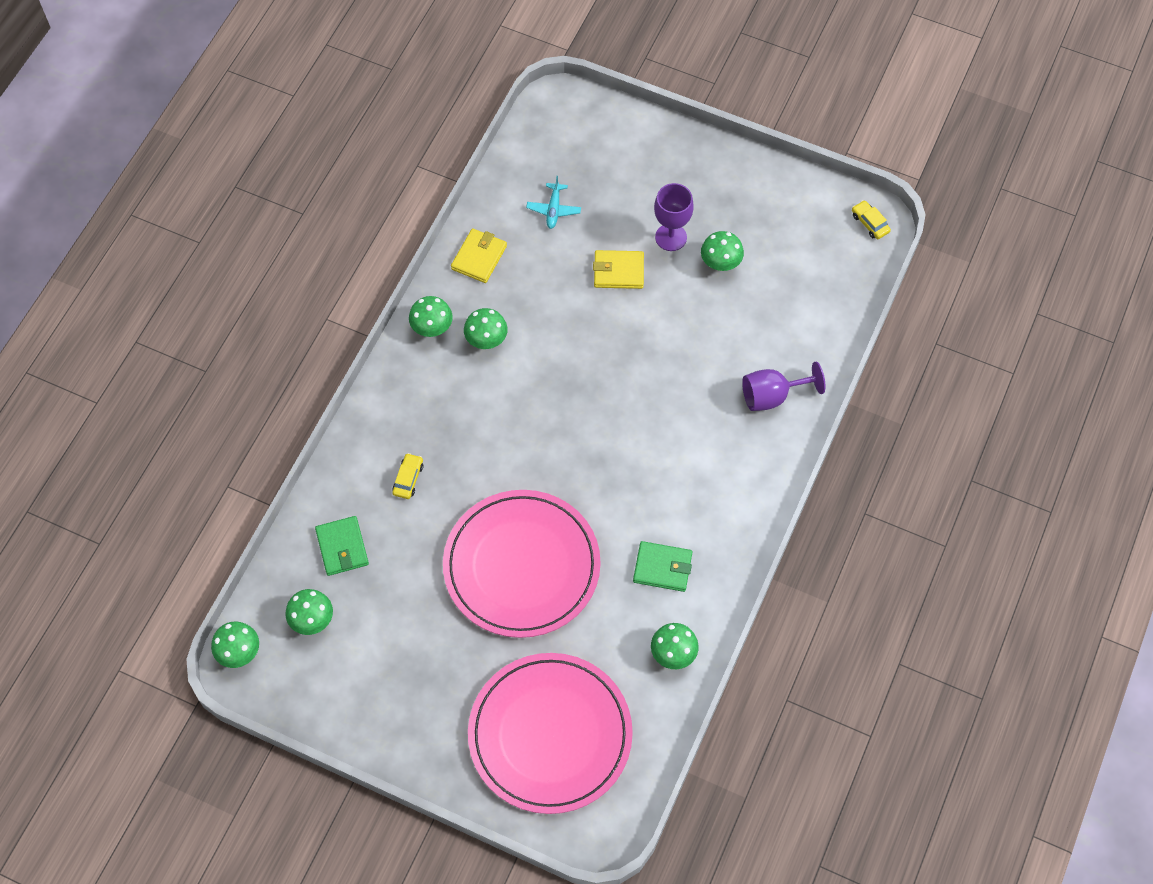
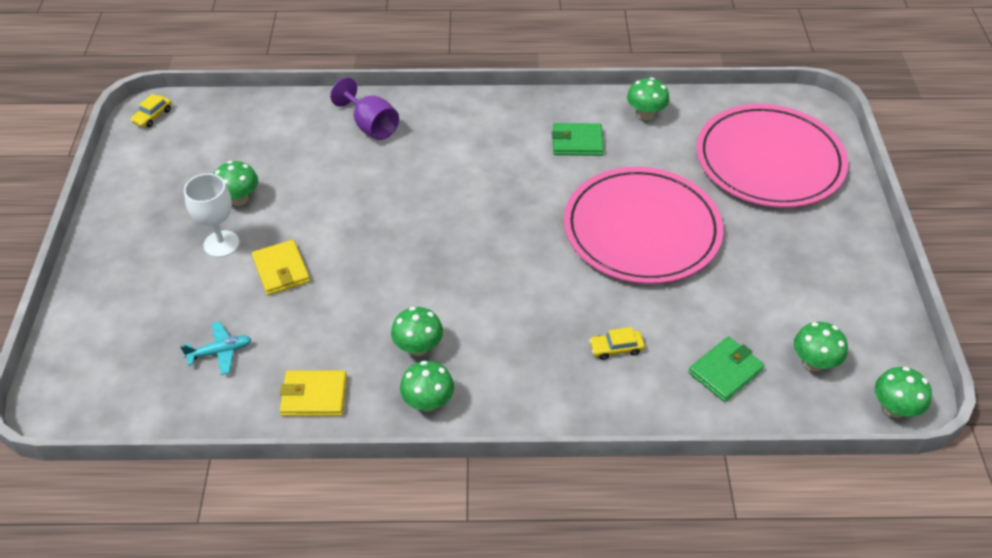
camera: 115 degrees left, 15 degrees down
(662, 568) = (577, 142): green wallet -> green wallet turned 75 degrees counterclockwise
(671, 237) = (221, 244): purple goblet -> white goblet

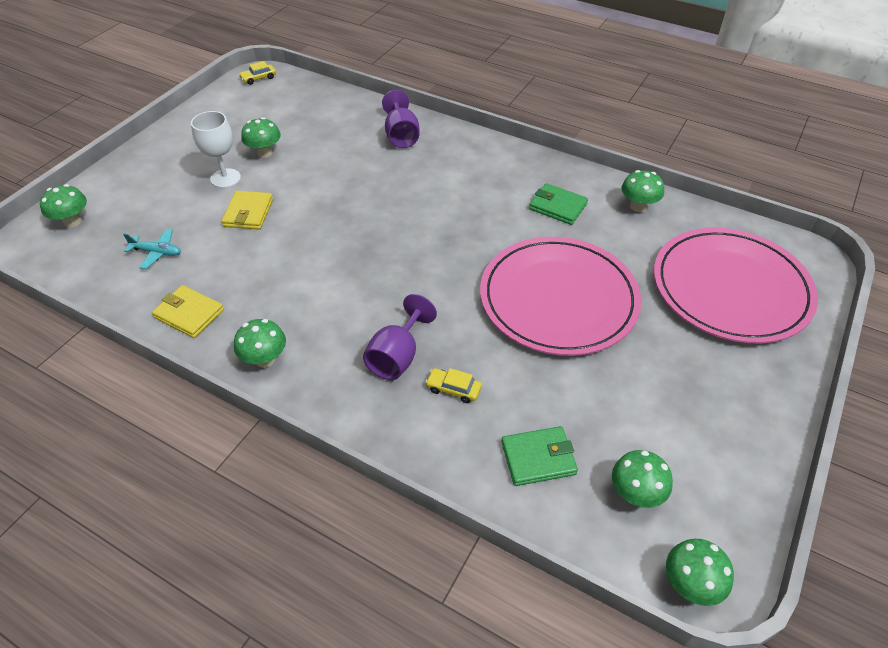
camera: 30 degrees right, 0 degrees up
(418, 347) = (294, 313): green mushroom -> green mushroom (72, 221)
(546, 343) = (397, 356): none -> purple goblet

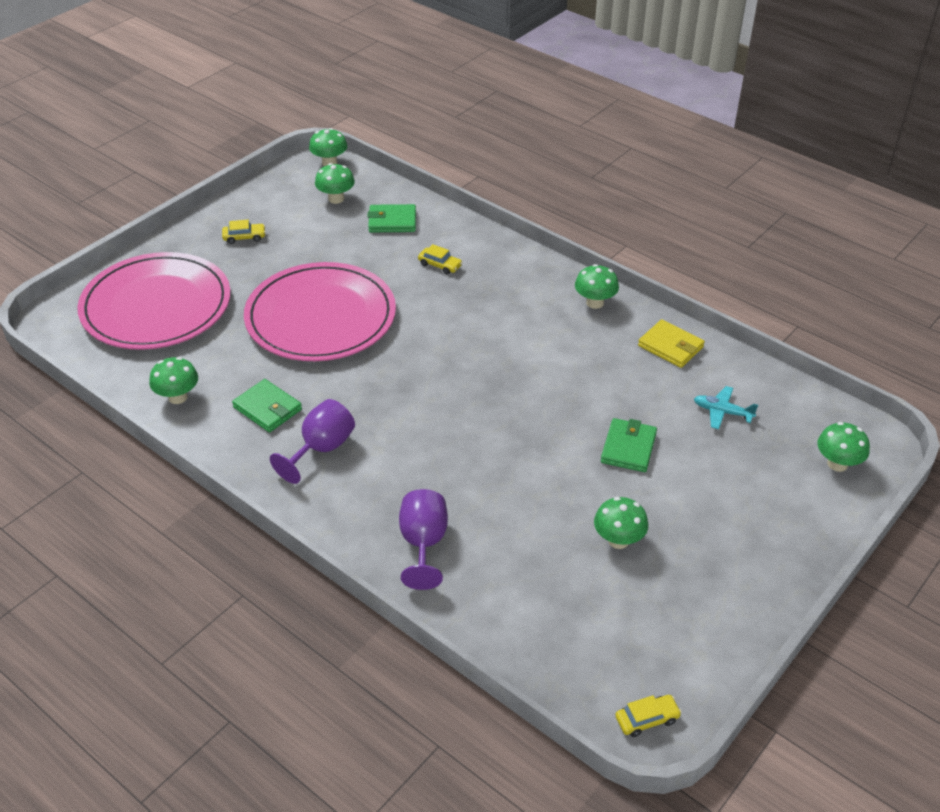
camera: 170 degrees left, 5 degrees down
(225, 178) = (665, 503): white goblet -> none
(248, 213) = (628, 448): yellow wallet -> green wallet
(397, 356) = (480, 291): purple goblet -> purple goblet (321, 449)
(710, 398) = (244, 237): none -> yellow car

